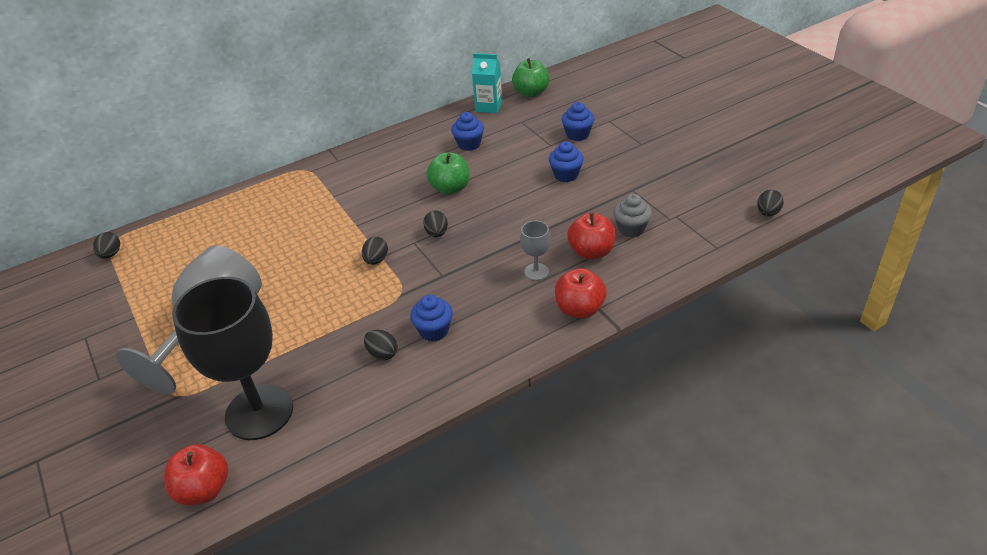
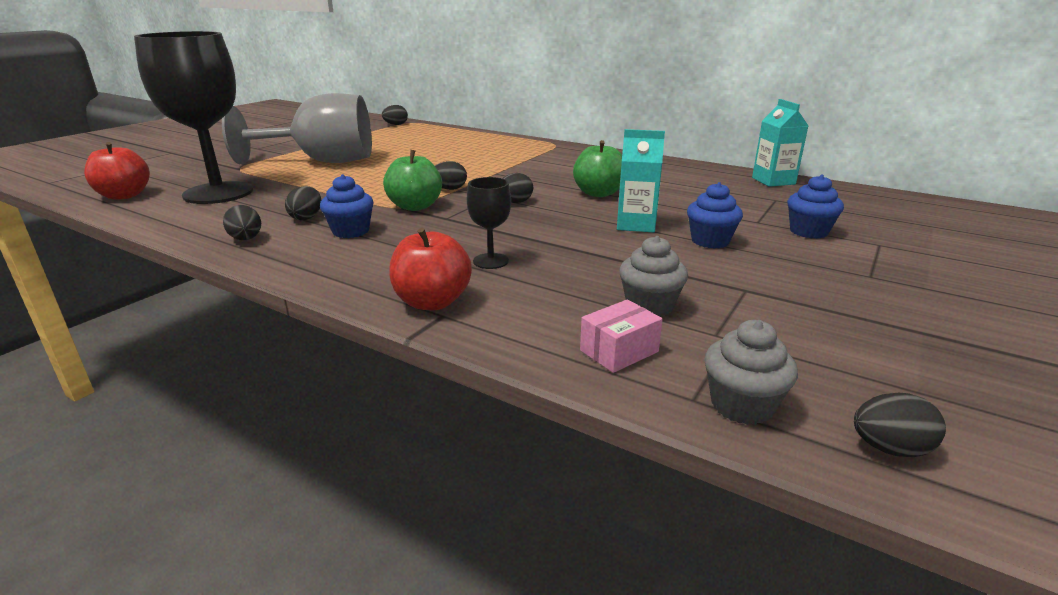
camera: 60 degrees right, 15 degrees down
(408, 393) = (246, 239): none -> black egg
(469, 144) = (688, 186): blue cupcake -> none
(520, 193) = (636, 224): none -> turquoise carton
(531, 92) = (842, 193): green apple -> green apple (415, 206)
(536, 272) = (490, 261): grey goblet -> black goblet
(591, 252) = (564, 287): red apple -> none
(669, 255) = (619, 351): none -> pink box
(727, 236) = (741, 405): none -> grey cupcake

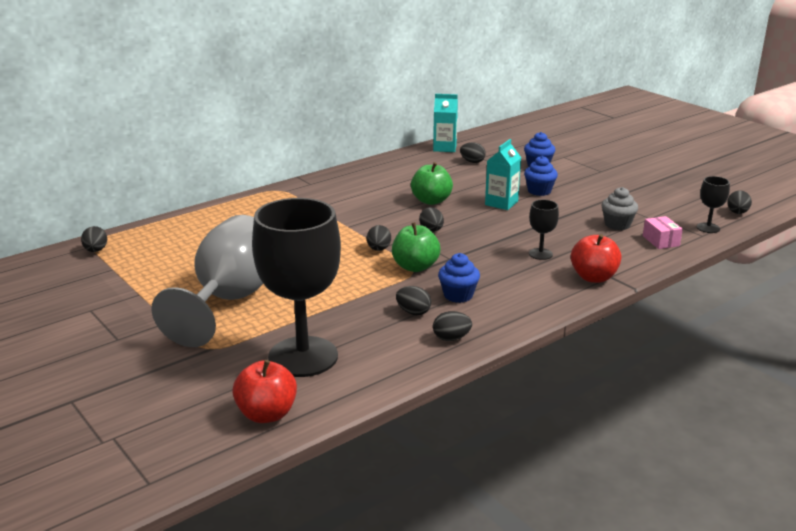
camera: 70 degrees left, 0 degrees up
(741, 405) = (708, 228): grey cupcake -> black goblet
(752, 197) = (472, 162): none -> black egg

